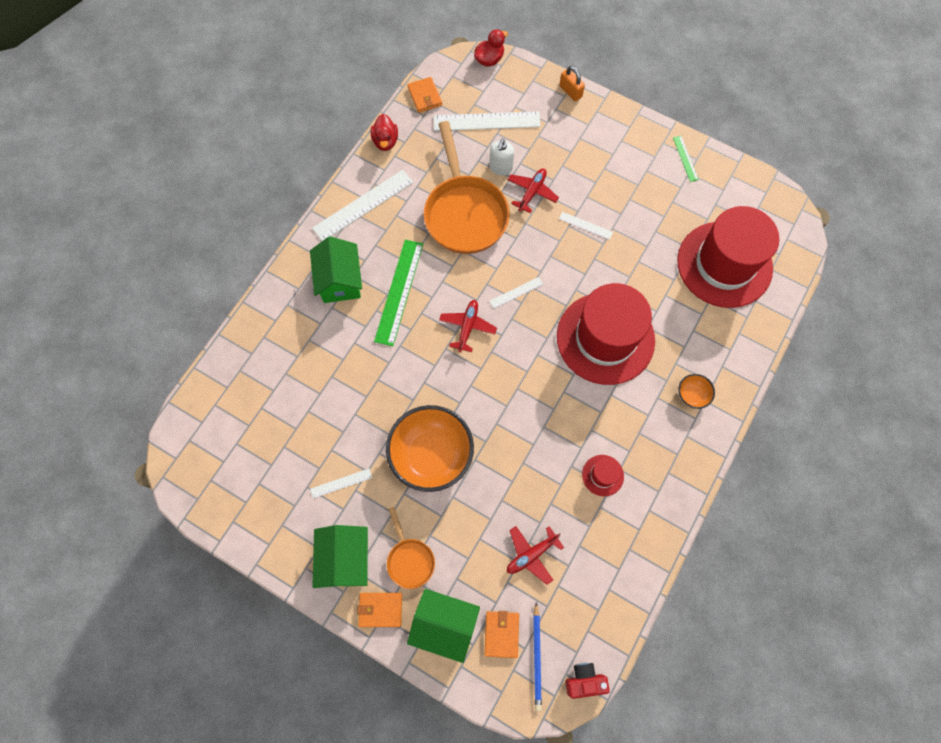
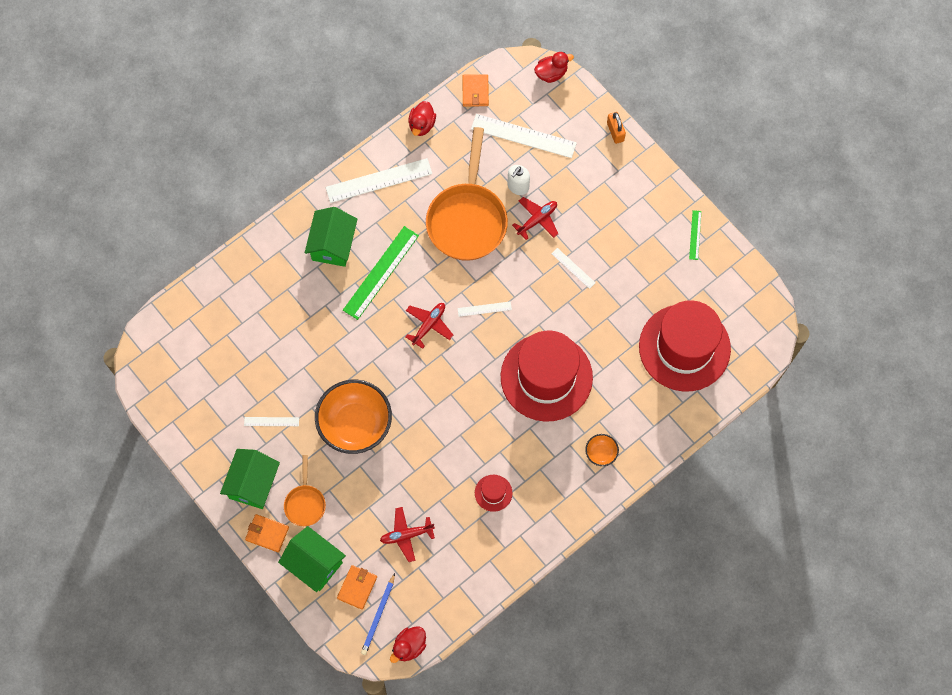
camera: 20 degrees right, 0 degrees up
(584, 680) = (409, 646): red camera -> red duck

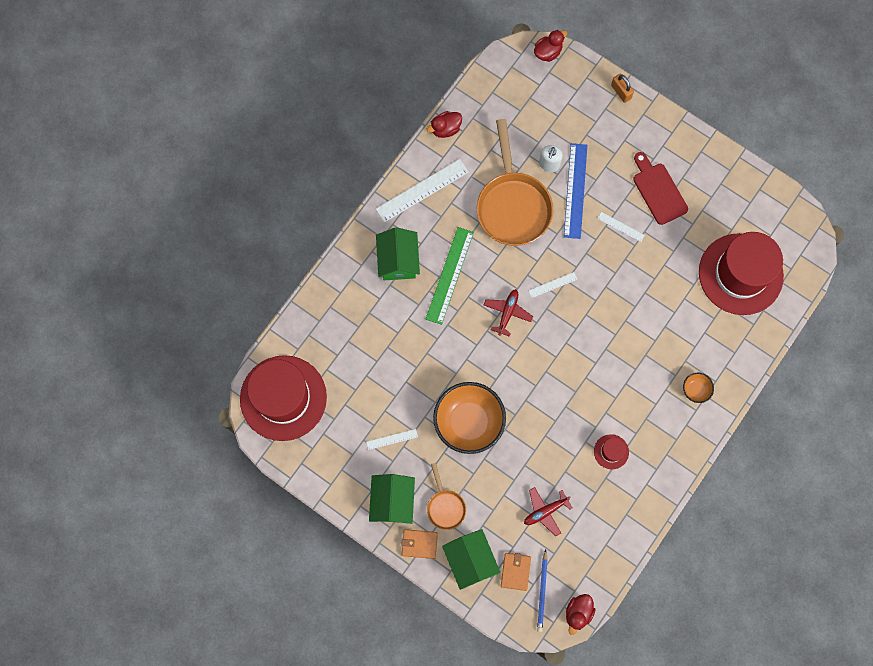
camera: 15 degrees left, 5 degrees up
(314, 563) = (470, 560): green house -> green house turned 45 degrees clockwise
(422, 125) = (445, 129): red duck -> red duck turned 60 degrees clockwise
(475, 91) = (484, 86): orange wallet -> none
(523, 136) = (540, 116): white ruler -> none
(537, 220) = (575, 190): red plane -> blue ruler
(546, 377) = (626, 333): red hat -> red hat (283, 398)
(624, 241) = (658, 191): none -> red cutting board
(695, 235) = (719, 168): green ruler -> none

